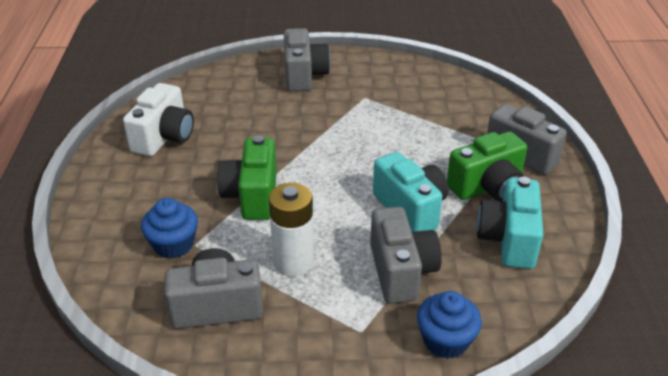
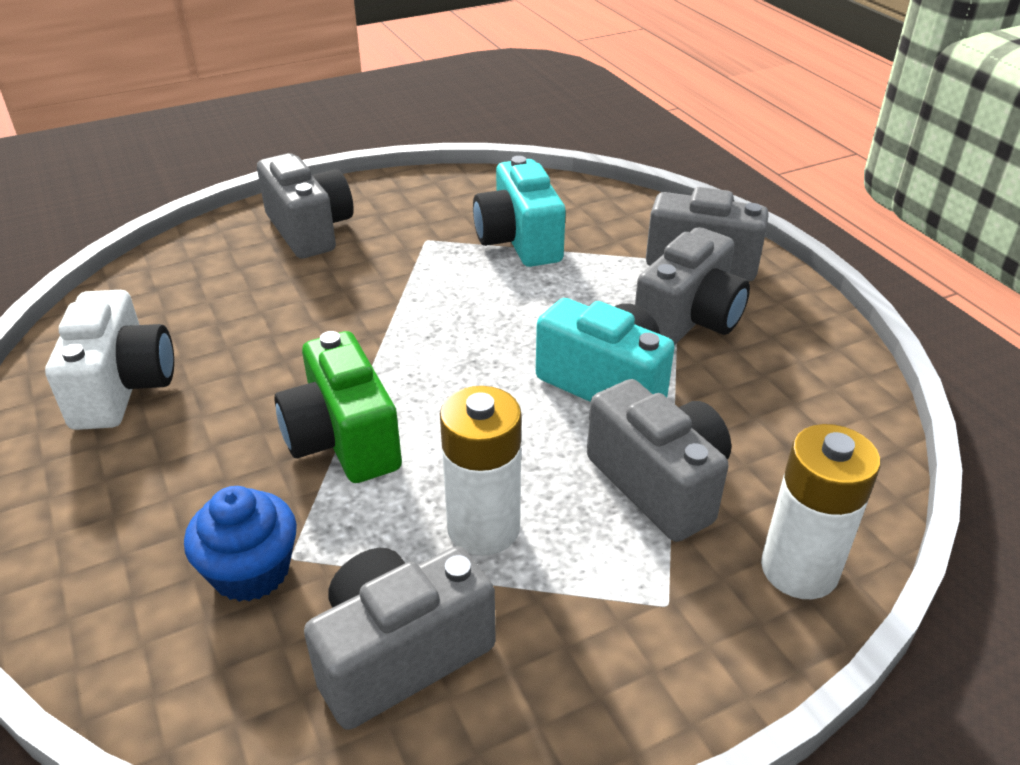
camera: 25 degrees left, 0 degrees up
(445, 340) = (799, 569): blue cupcake -> white battery
(487, 187) = (689, 319): green camera -> grey camera
(508, 239) = (771, 385): turquoise camera -> turquoise camera (519, 241)

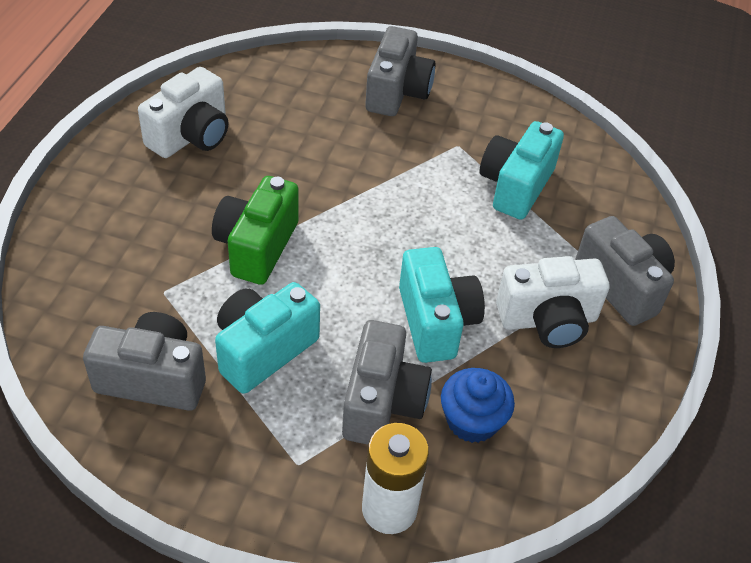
camera: 40 degrees right, 10 degrees up
(251, 571) = (140, 284): blue cupcake -> blue cupcake (472, 420)
(483, 528) = (263, 350): white battery -> turquoise camera
(689, 319) = (548, 320): grey camera -> white camera

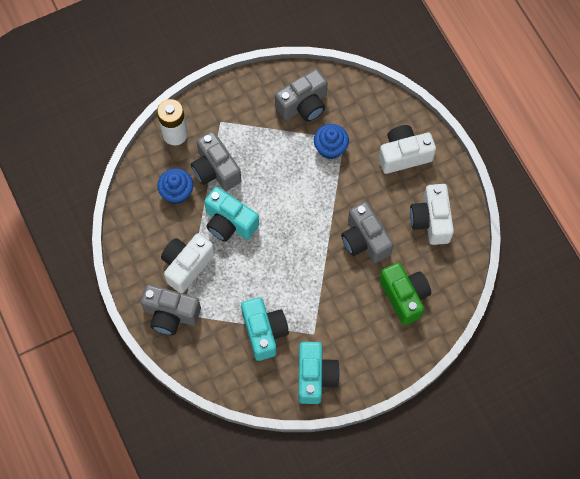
camera: 140 degrees right, 20 degrees up
(121, 214) = (404, 155): none -> white camera
(194, 296) = (330, 148): none -> blue cupcake
(257, 246) = (334, 191): green camera -> green camera (404, 296)
(263, 350) = (279, 150): turquoise camera -> turquoise camera (315, 376)
(397, 92) = (377, 342): grey camera -> grey camera (364, 240)

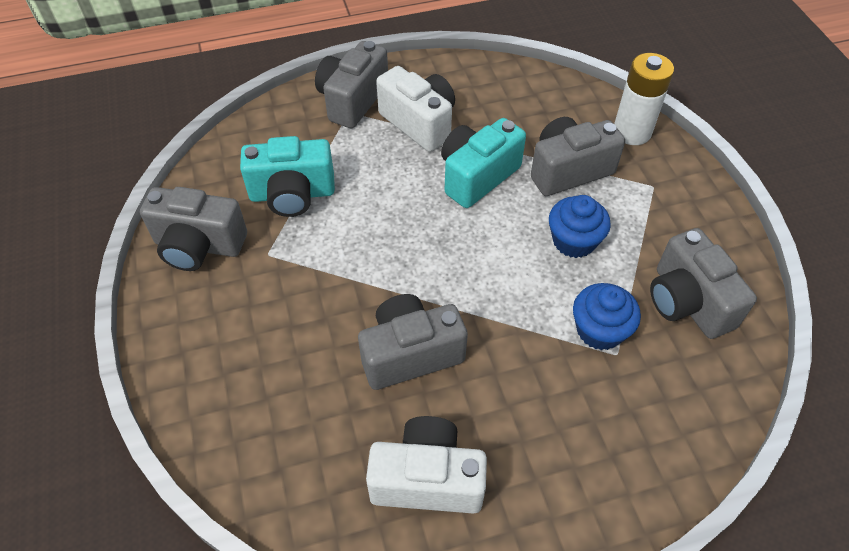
camera: 100 degrees right, 15 degrees down
(177, 192) = (536, 124): blue cupcake -> blue cupcake (574, 241)
(315, 376) = (199, 246): turquoise camera -> grey camera
(404, 155) = (577, 455): white camera -> none
(404, 296) = (287, 399): green camera -> none

